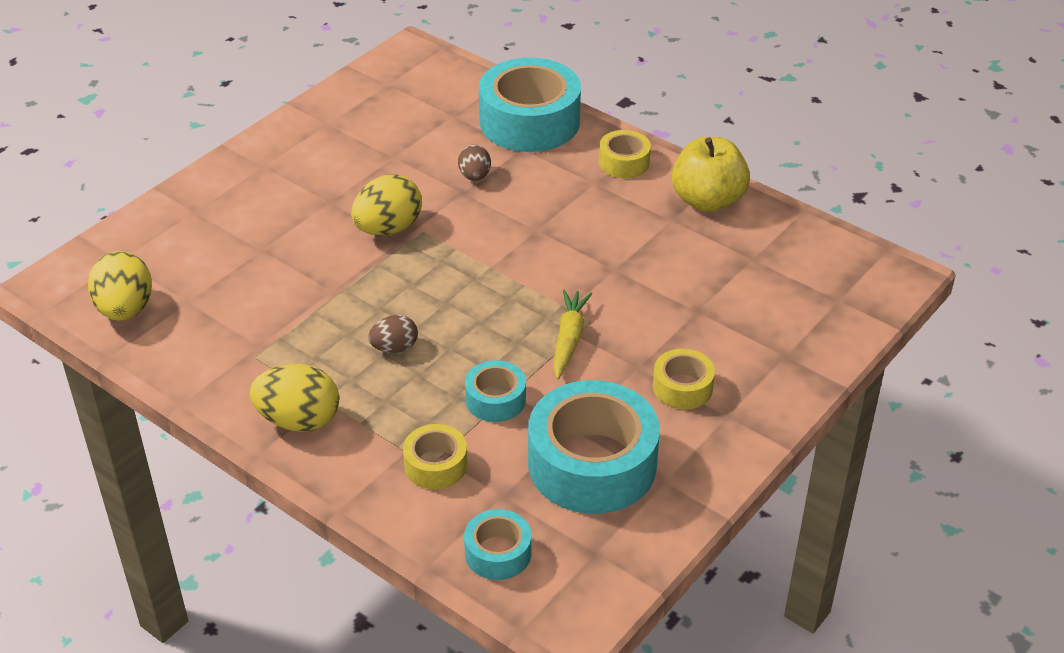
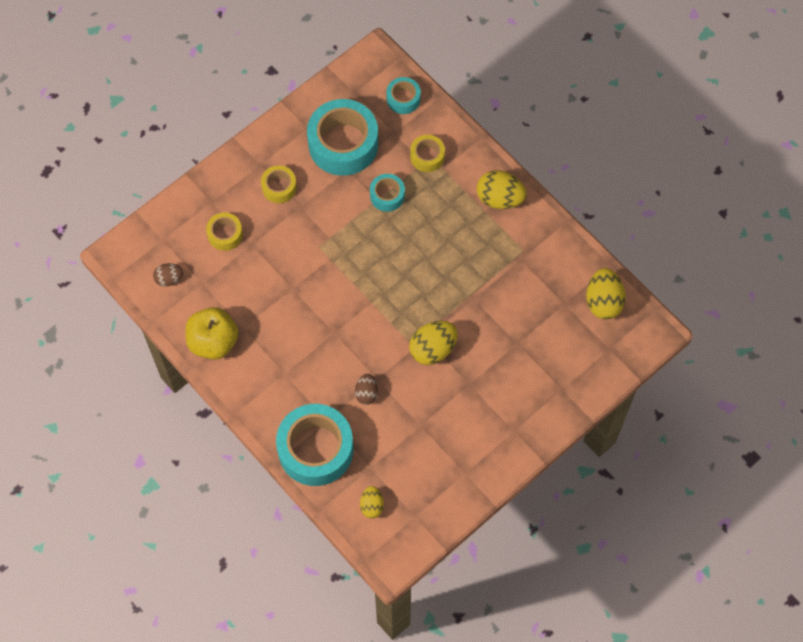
camera: 170 degrees left, 25 degrees up
(394, 348) = (440, 244): brown egg -> brown egg (169, 279)
(444, 85) = (372, 505): none -> yellow egg
(569, 339) = (335, 233): yellow carrot -> none
(624, 162) = (259, 391): yellow tape -> yellow tape (225, 234)

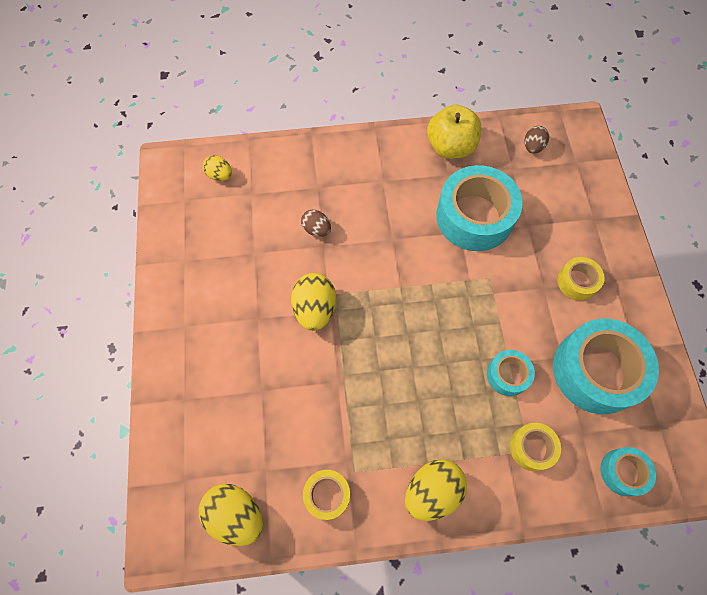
camera: 125 degrees right, 0 degrees up
(225, 234) = (551, 210): yellow tape -> yellow tape (327, 495)
(315, 449) = (299, 164): turquoise tape -> turquoise tape (474, 216)

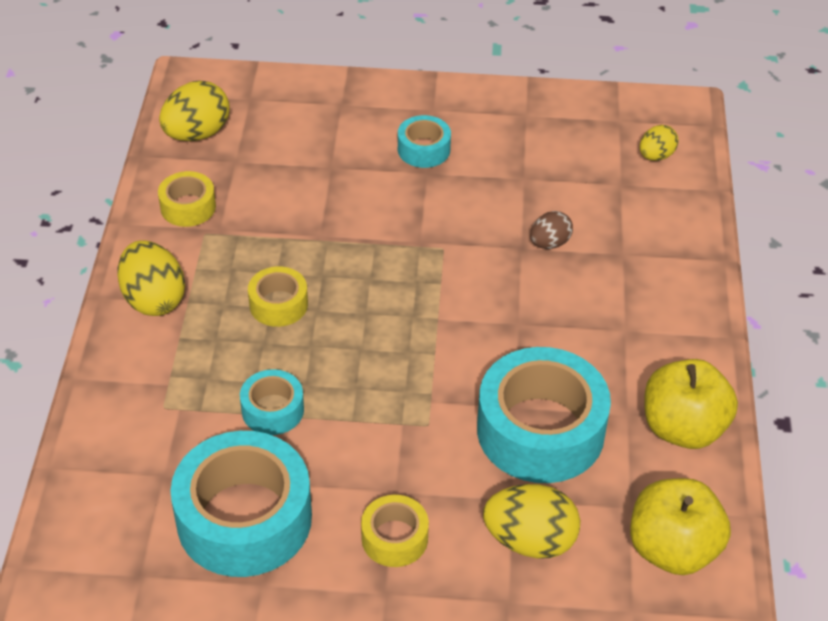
camera: 100 degrees right, 20 degrees down
(315, 309) = (426, 226): yellow egg -> yellow egg (530, 540)
(532, 147) = (672, 549): brown egg -> yellow apple
(532, 448) = (166, 411): yellow tape -> yellow tape (278, 304)
(623, 472) = (94, 506): turquoise tape -> turquoise tape (423, 149)

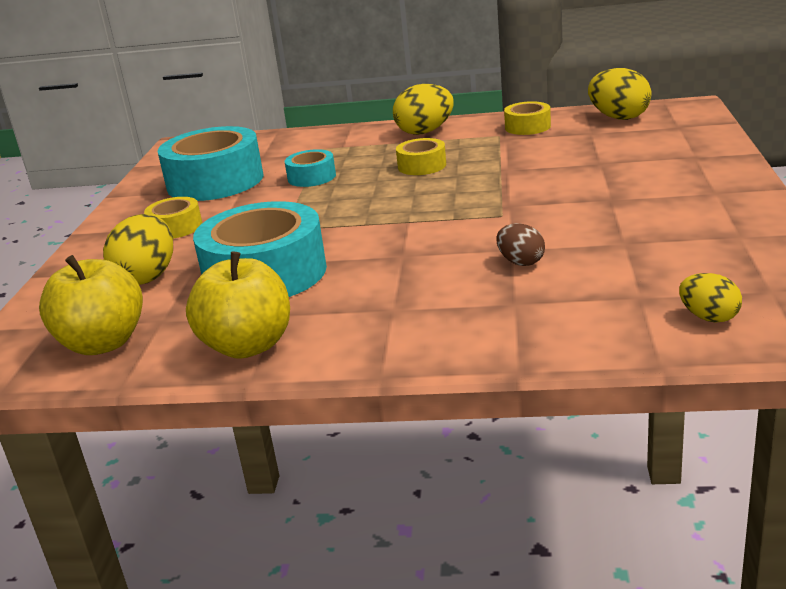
camera: 95 degrees right, 20 degrees down
(423, 149) = (645, 194): turquoise tape -> none

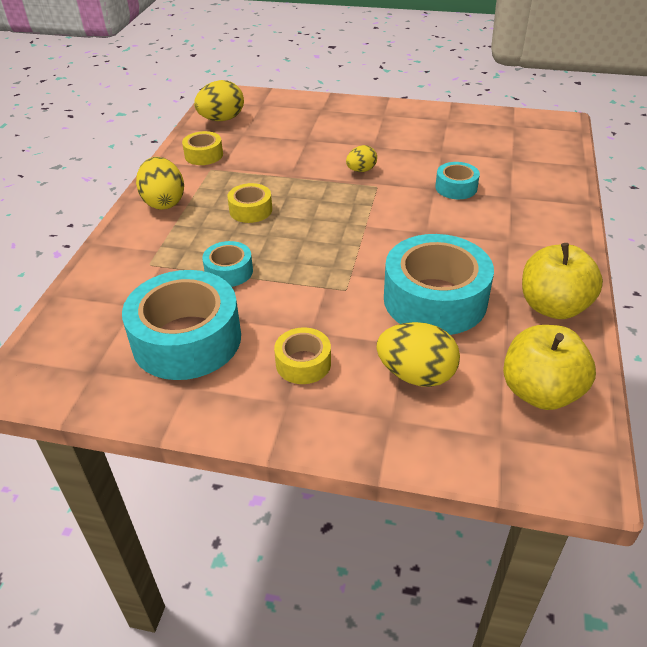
camera: 85 degrees left, 15 degrees up
(521, 262) = (456, 188): brown egg -> turquoise tape
(709, 317) = (539, 145): yellow egg -> yellow egg (361, 170)

